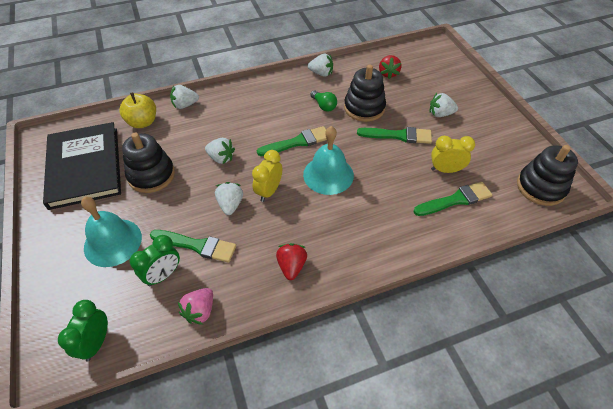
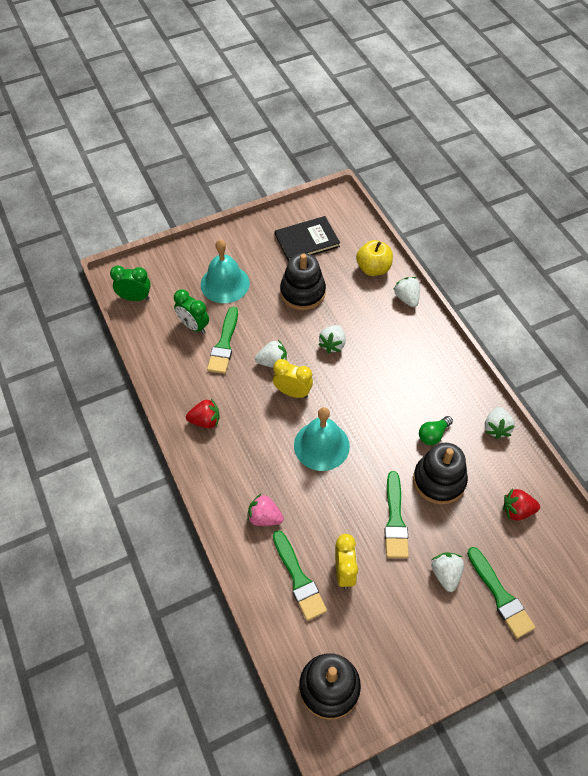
camera: 85 degrees right, 5 degrees up
(84, 167) = (307, 240): black book -> black book, size x0.62
(200, 311) = (160, 358): pink strawberry -> pink strawberry (264, 517)
(297, 142) = (366, 411): green brush -> green brush (500, 596)

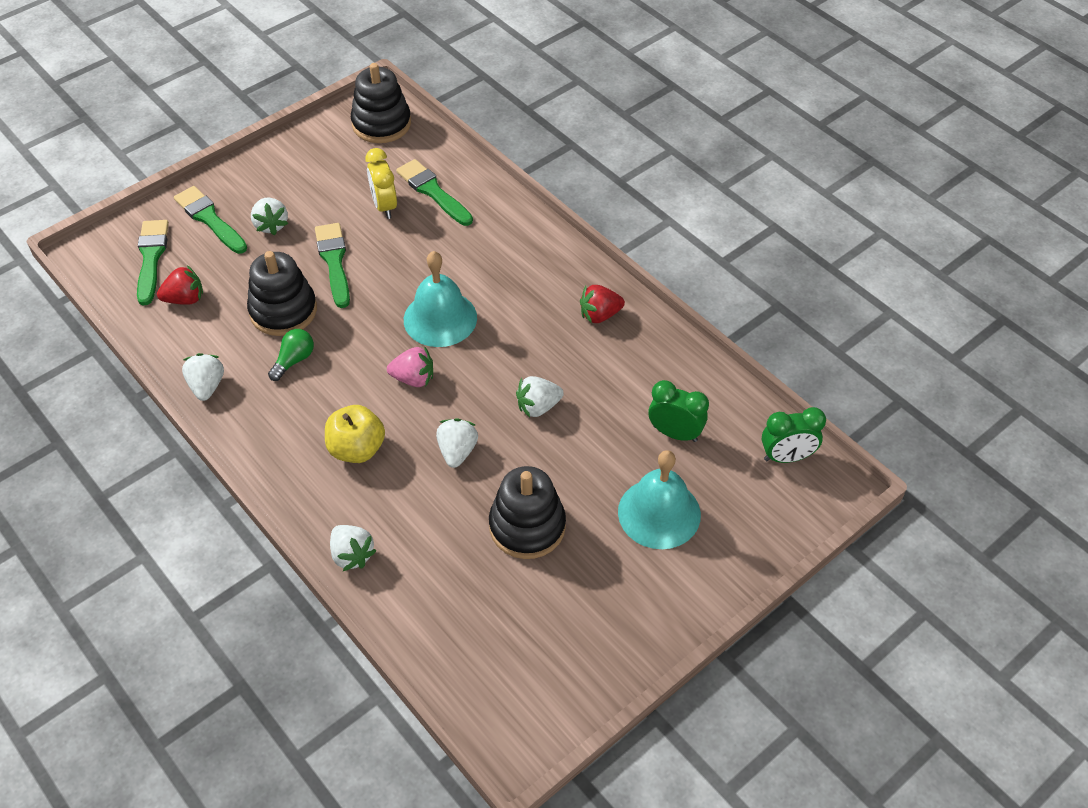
camera: 165 degrees right, 5 degrees down
(224, 344) = (618, 417): green brush -> green brush (151, 258)
(264, 517) = (487, 234): pink strawberry -> pink strawberry (413, 378)
(292, 392) = (496, 373): yellow clock -> none
(307, 240) = (550, 631): black book -> none
(373, 268) = (418, 600): yellow apple -> yellow apple (357, 449)

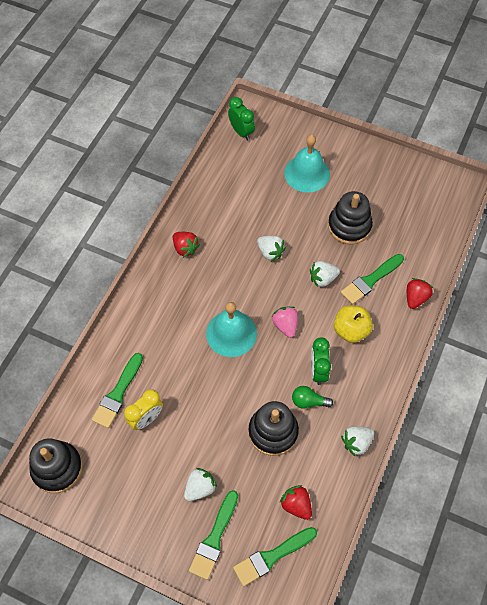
camera: 115 degrees left, 10 degrees up
(334, 261) = (214, 424): green brush -> green brush (370, 280)
(352, 555) = (415, 298): white strawberry -> red strawberry
(675, 433) = (253, 183): green clock -> green clock (318, 371)

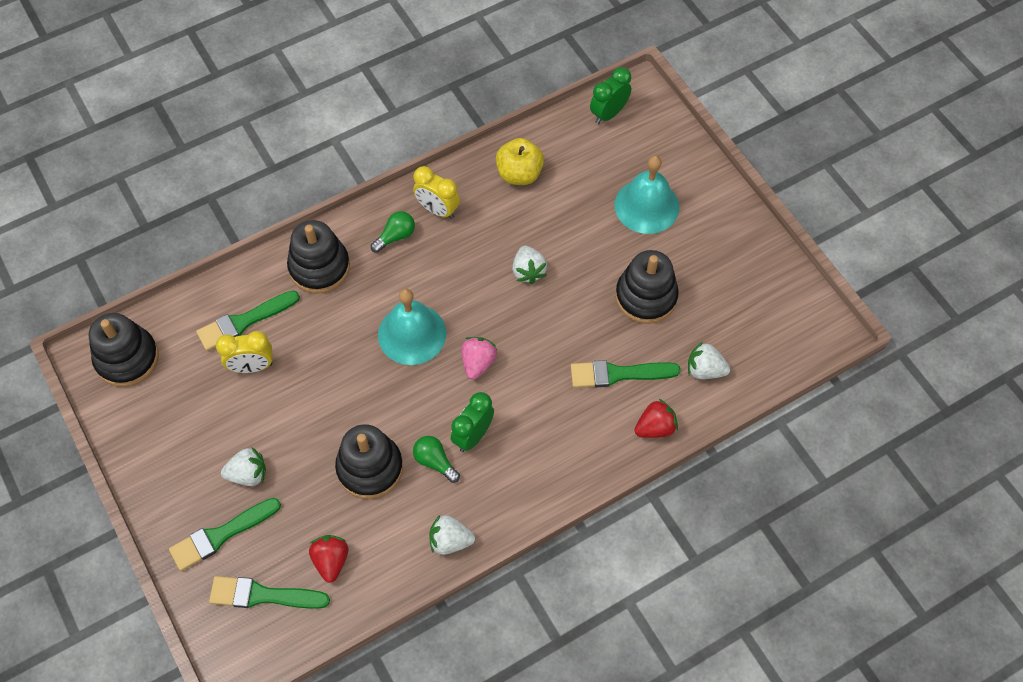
camera: 35 degrees right, 0 degrees up
(139, 329) = (319, 267): none -> black stacking toy
(172, 280) = (395, 236): none -> green light bulb
(185, 248) = (437, 210): red strawberry -> yellow clock
(241, 132) = (608, 114): green clock -> green clock turned 135 degrees counterclockwise
(323, 279) = (564, 338): white strawberry -> white strawberry (705, 370)
(351, 330) = (547, 415): yellow apple -> yellow apple (519, 174)

